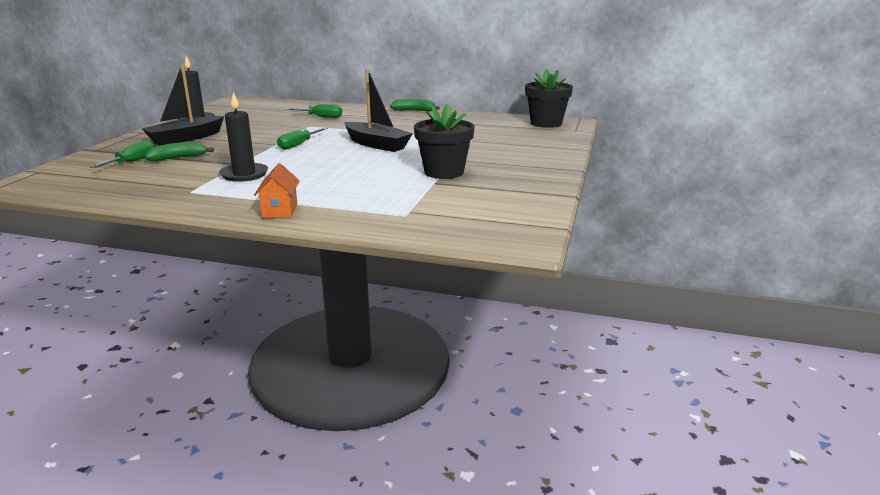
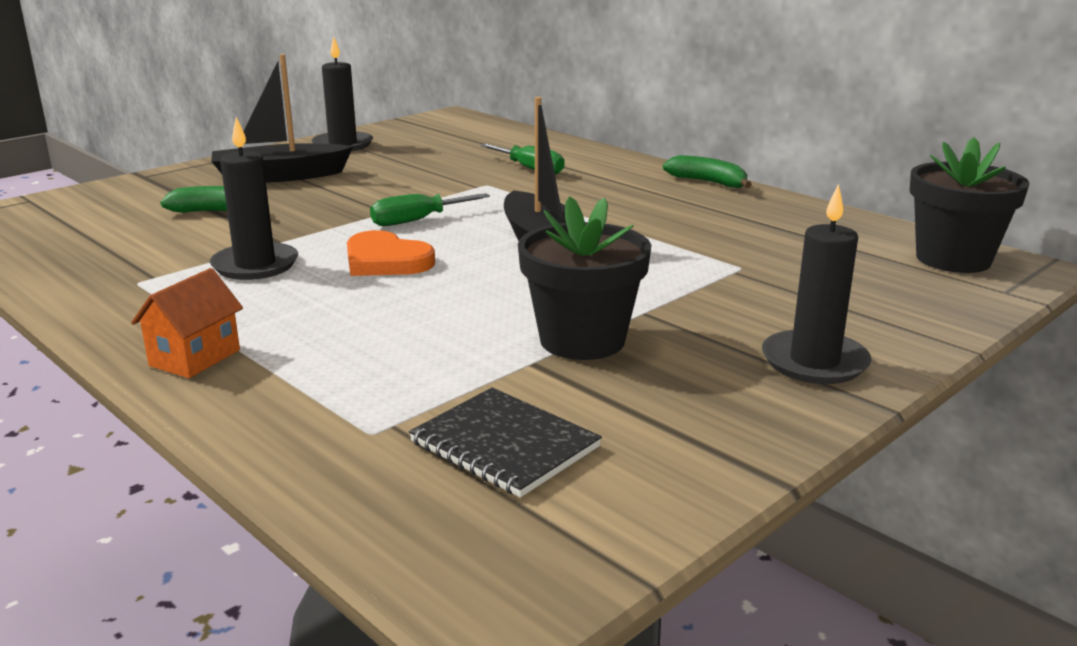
camera: 30 degrees right, 0 degrees up
(132, 162) = (152, 207): green screwdriver -> none
(310, 162) = (385, 261): none -> orange heart
(463, 207) = (504, 445): none -> black notebook
(538, 162) = (814, 362): none -> black candle

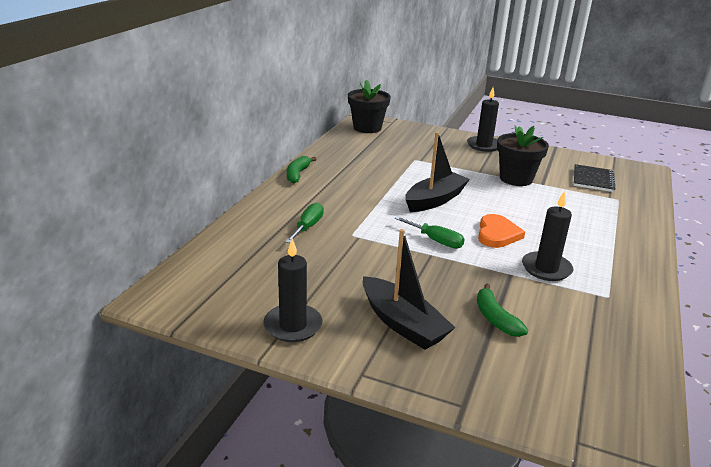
camera: 115 degrees left, 5 degrees up
(195, 358) = (634, 247): orange house -> none

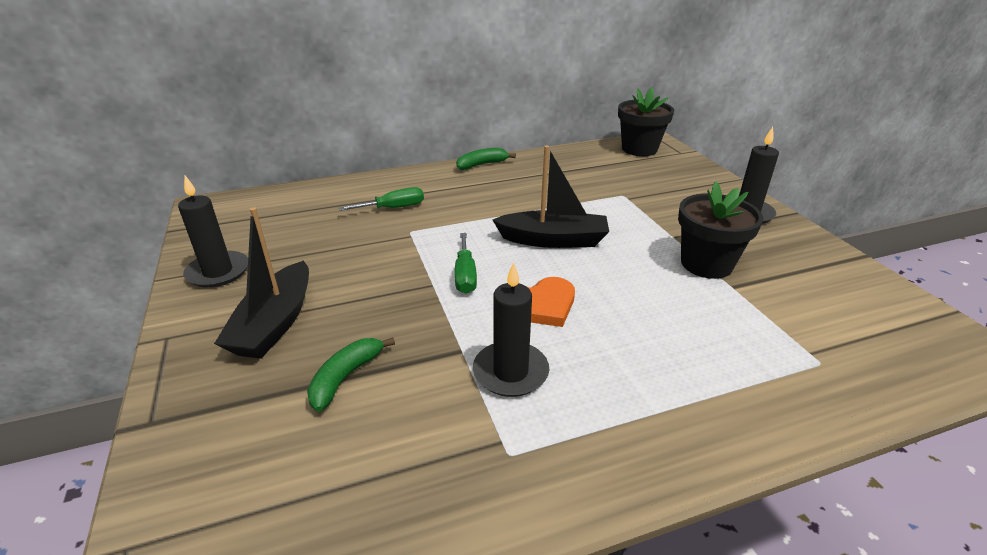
camera: 50 degrees right, 5 degrees up
(593, 179) = (834, 319): black notebook -> none

